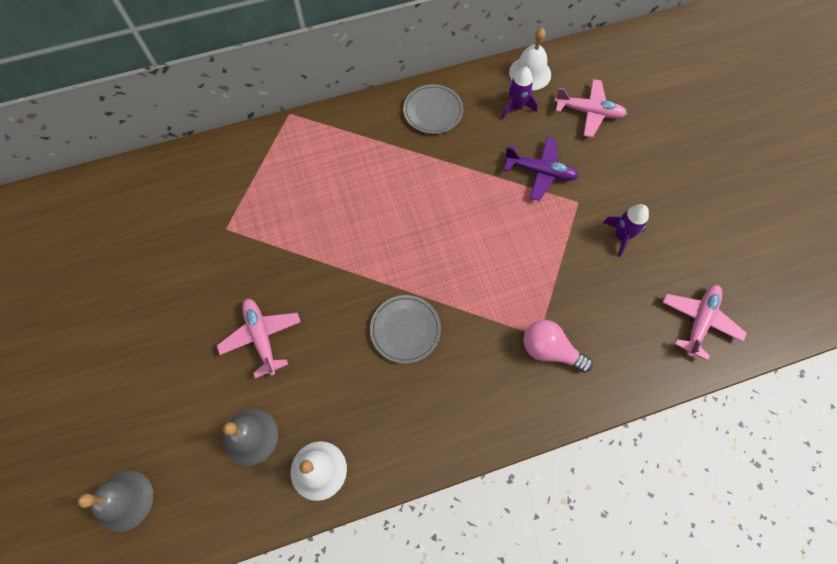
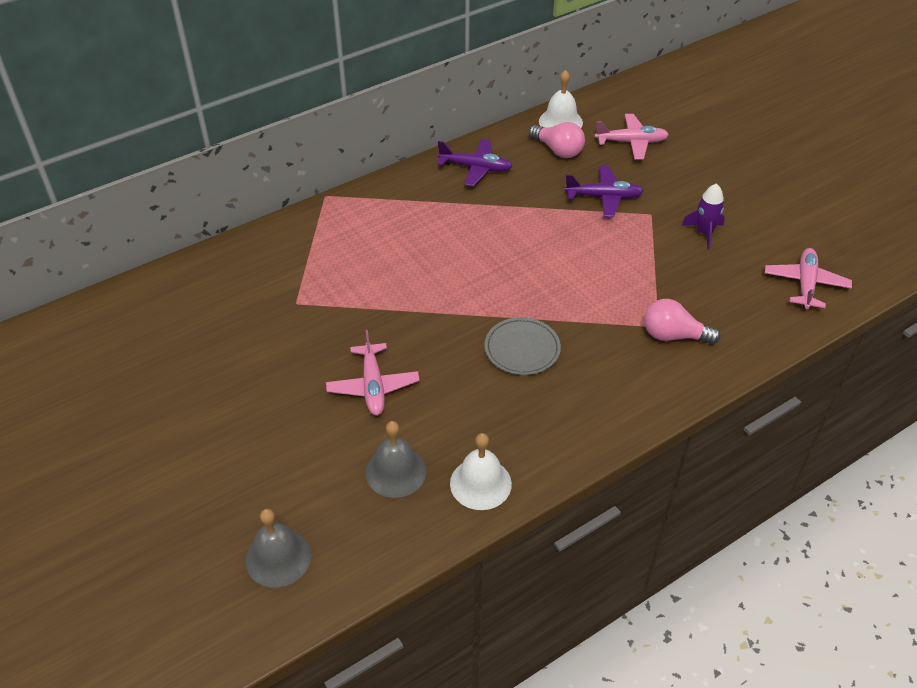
camera: 15 degrees left, 20 degrees down
(261, 337) = (373, 386): pink plane -> pink plane turned 150 degrees counterclockwise
(433, 111) = (476, 168): grey plate -> purple plane
(516, 107) = (558, 150): purple rocket -> pink light bulb

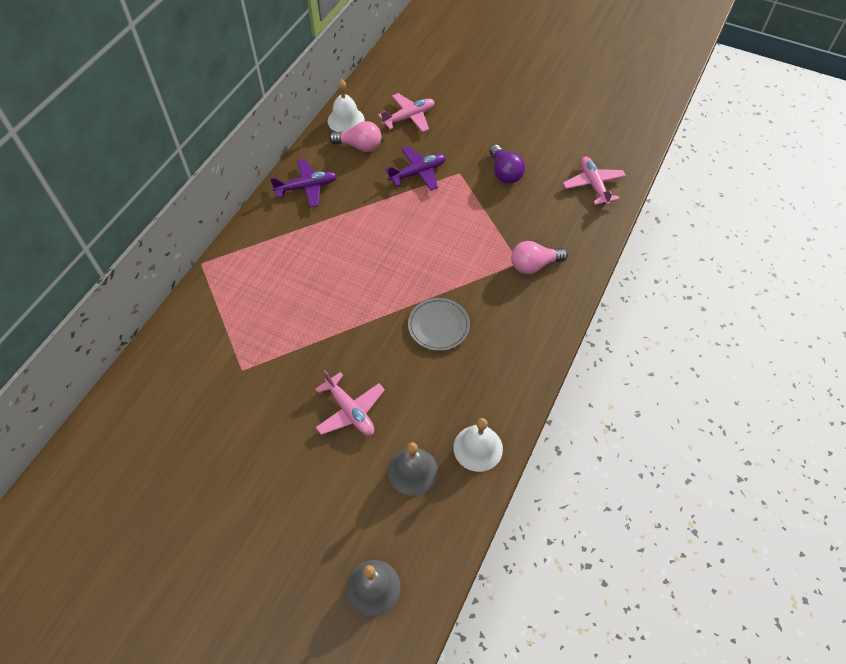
camera: 30 degrees left, 10 degrees up
(704, 233) = (504, 173): purple rocket -> purple light bulb

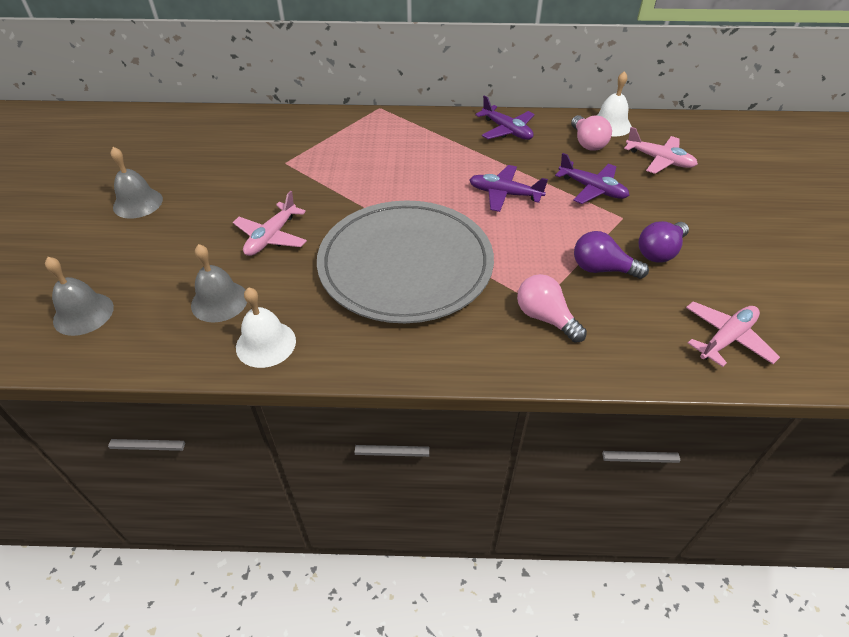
camera: 65 degrees right, 10 degrees down
(227, 517) = (138, 203): none -> grey bell
(391, 228) = (504, 194): none -> purple plane
(438, 326) = (405, 265): grey plate -> grey plate, size x2.39
(504, 212) = (602, 269): none -> purple light bulb

